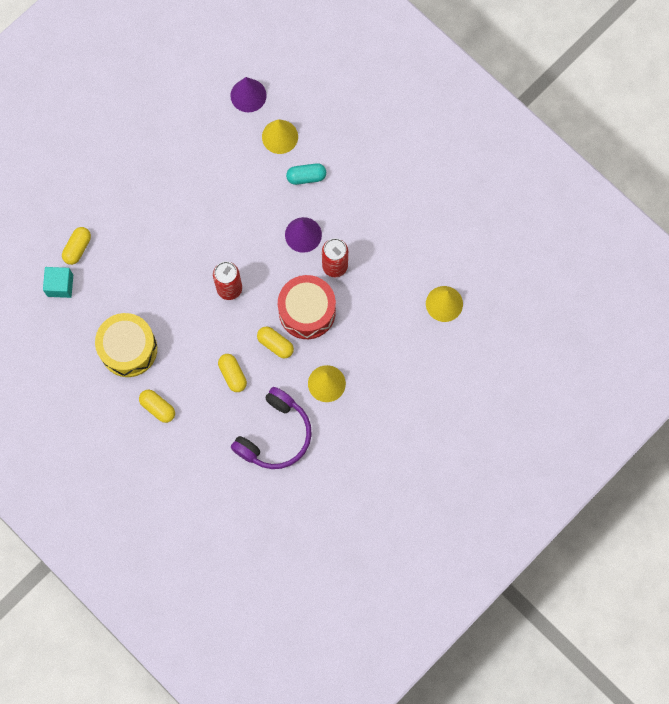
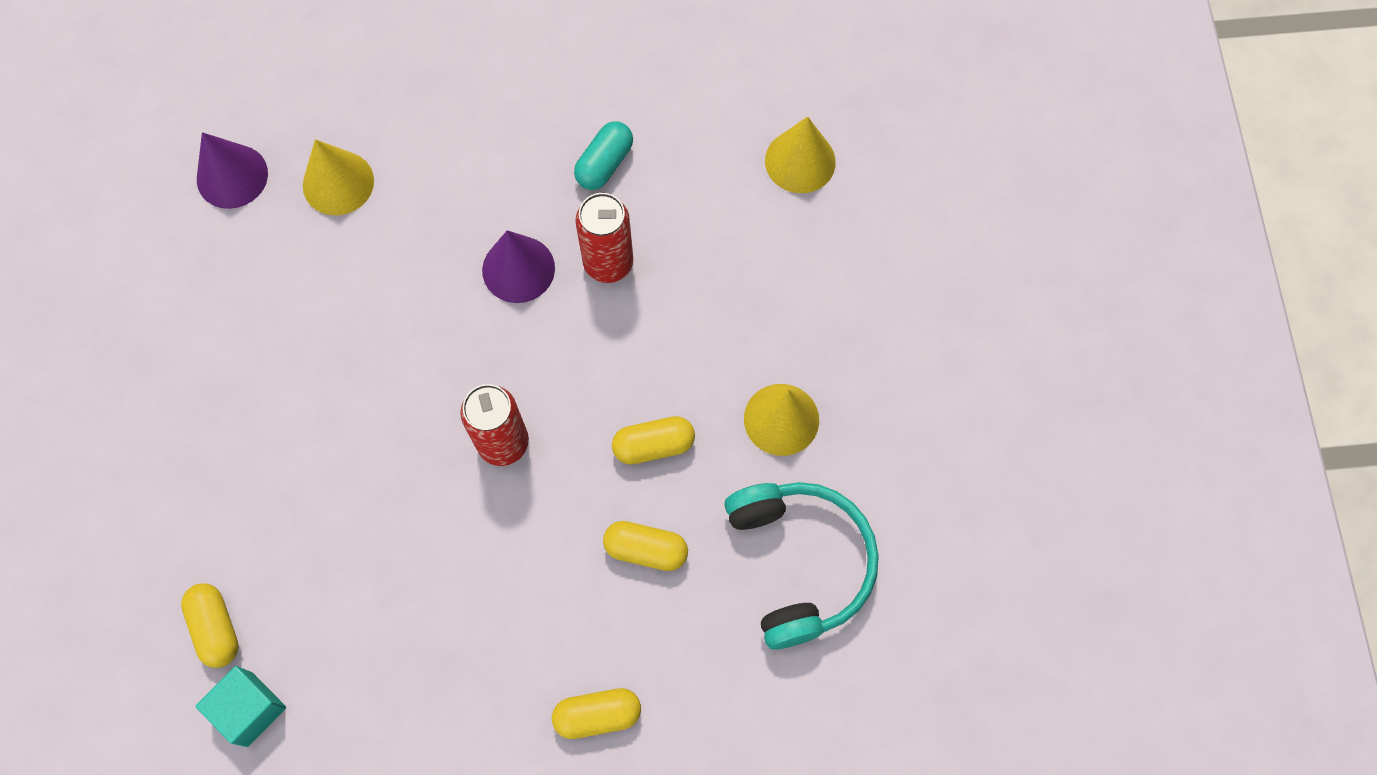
camera: 50 degrees left, 5 degrees down
(128, 349) = (458, 683): yellow drum -> none
(275, 435) = (800, 563): purple headphones -> turquoise headphones
(306, 177) = (435, 195): turquoise capsule -> turquoise capsule (604, 164)
(307, 311) = (642, 358): red drum -> none

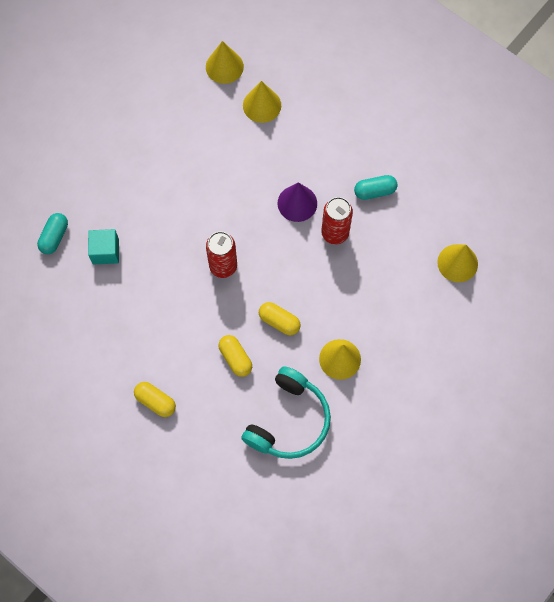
camera: 45 degrees right, 0 degrees up
(216, 628) = (54, 237): yellow capsule -> turquoise capsule
(232, 176) = (224, 66): purple cone -> yellow cone
(249, 709) = (38, 278): turquoise cube -> turquoise cube (105, 251)

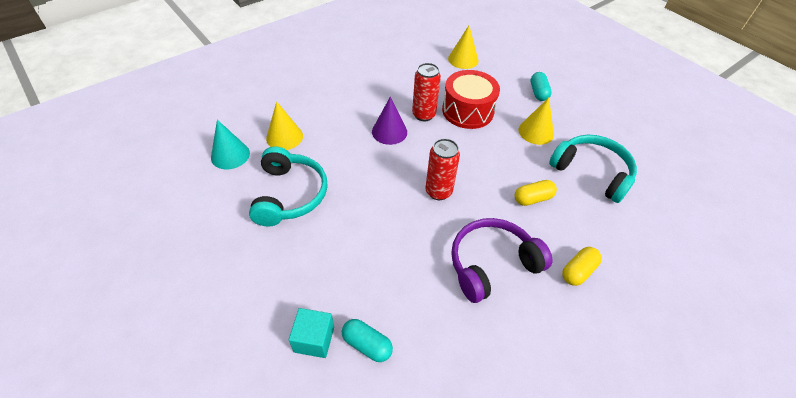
camera: 80 degrees left, 20 degrees down
(105, 251) = (399, 291): turquoise cube -> turquoise cube (314, 339)
(148, 324) = (492, 264): none -> purple headphones
(188, 135) = (290, 195): none -> turquoise headphones
(224, 66) = (230, 155): yellow cone -> turquoise cone
(279, 321) = (499, 162): yellow capsule -> none
(356, 280) = (467, 111): none -> red drum
(375, 191) = (393, 87): turquoise capsule -> turquoise capsule (538, 92)

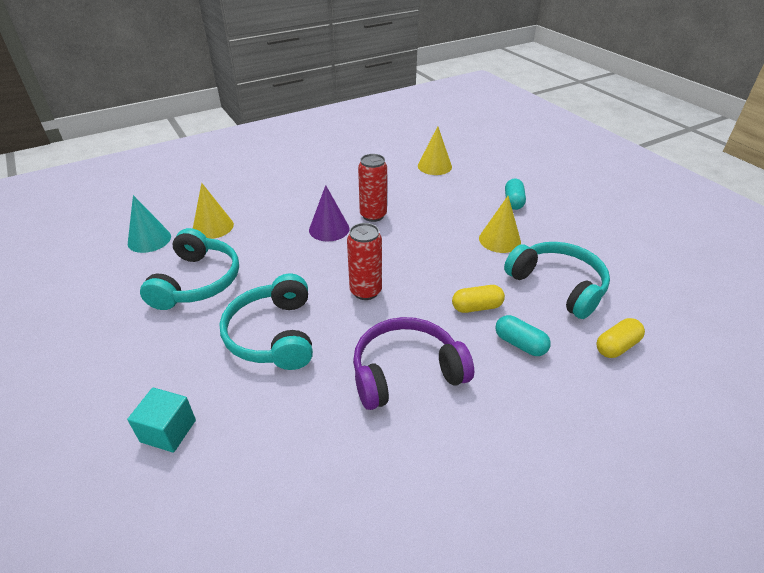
camera: 10 degrees right, 10 degrees down
(367, 345) = (227, 444): turquoise capsule -> turquoise capsule (520, 344)
(373, 241) = (273, 334): none -> turquoise headphones
(467, 111) = (425, 214): red drum -> none
(578, 271) = (512, 390): yellow capsule -> yellow capsule (616, 346)

